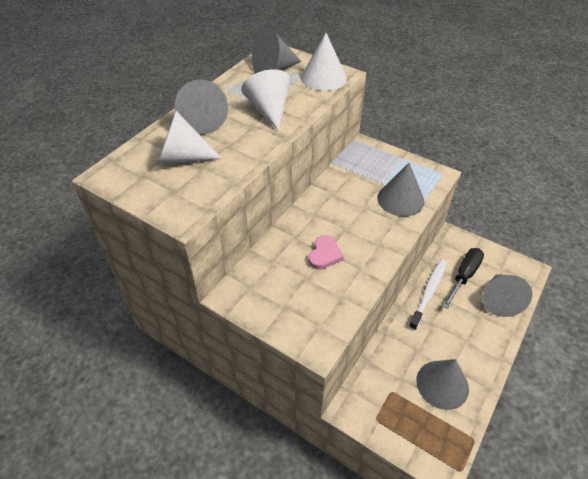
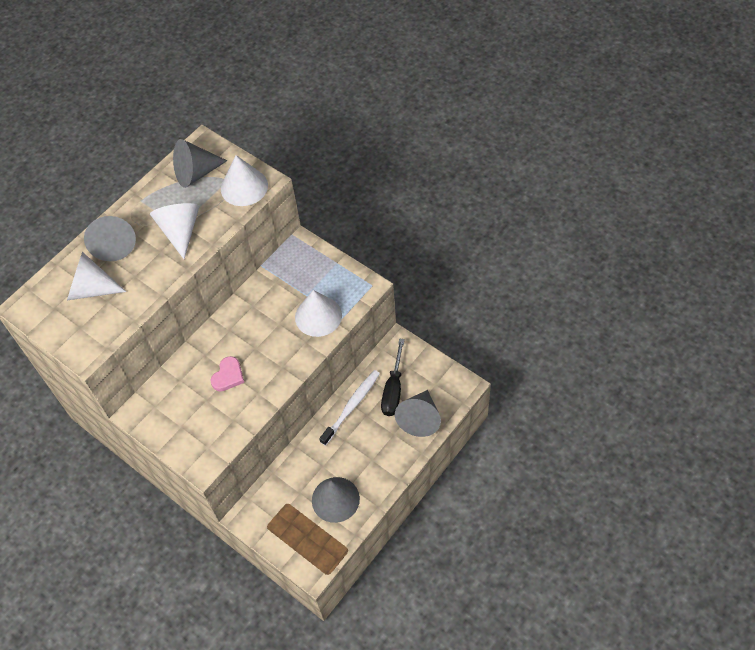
camera: 10 degrees right, 10 degrees up
(400, 199) = (318, 316): grey cone -> white cone
(464, 276) = (393, 390): black screwdriver -> black screwdriver turned 150 degrees clockwise

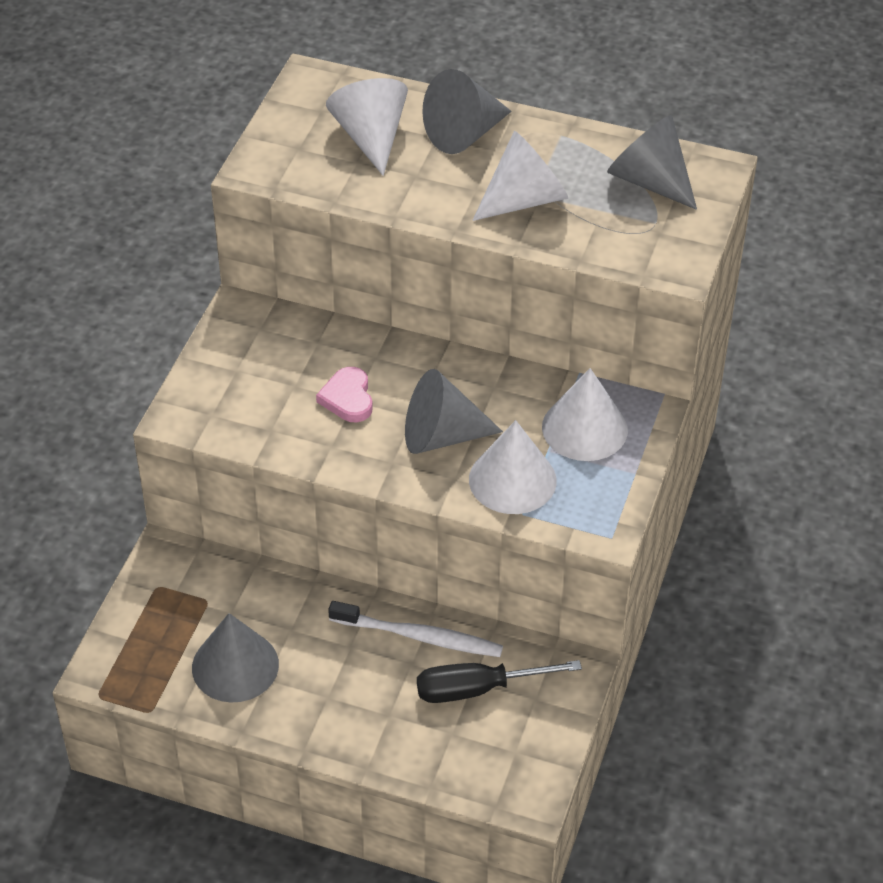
camera: 65 degrees right, 10 degrees down
(228, 376) = (348, 398): pink heart -> pink heart turned 75 degrees clockwise
(244, 187) = (653, 247): white cone -> white cone (584, 428)
(420, 418) = (435, 746): grey cone -> grey cone (441, 436)

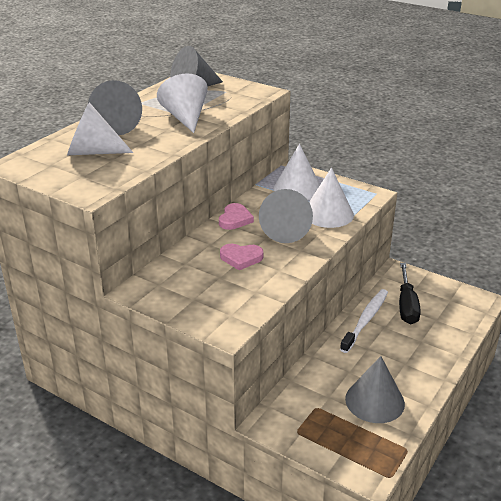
camera: 75 degrees left, 15 degrees down
(454, 370) = (235, 219): none -> pink heart

